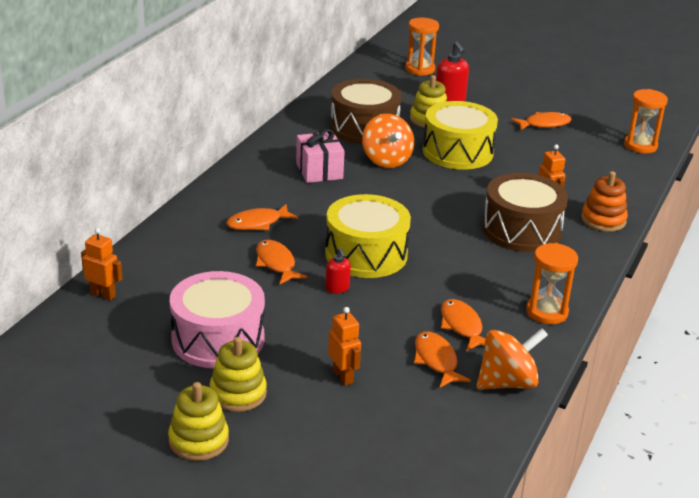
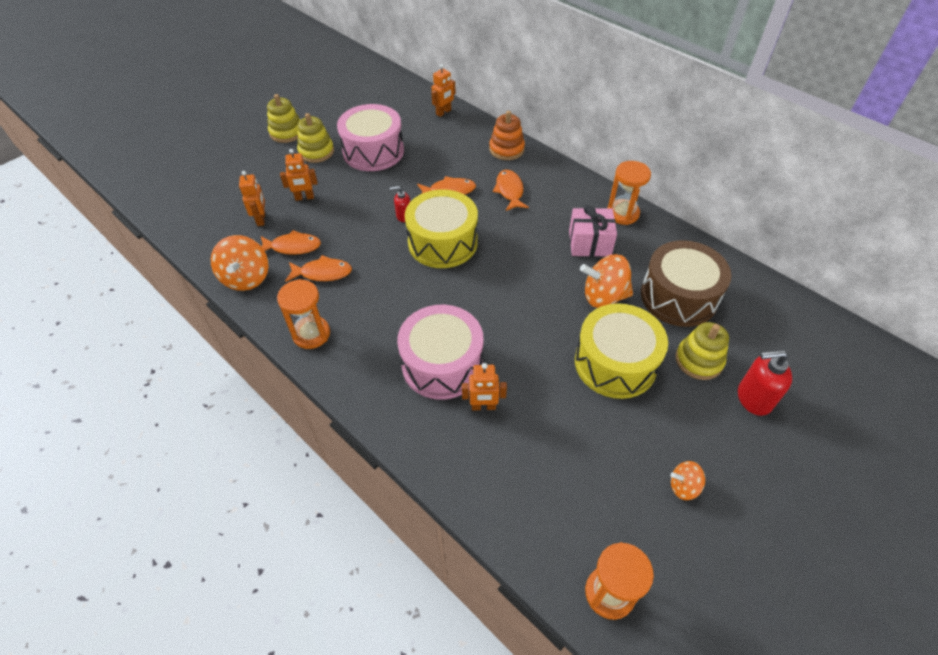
camera: 110 degrees right, 20 degrees up
(404, 403) = (261, 219): none -> orange robot
(420, 69) = (852, 395): orange hourglass -> orange hourglass (622, 213)
(521, 230) = (442, 364): brown drum -> pink drum
(544, 124) = (683, 486): orange fish -> orange spinning top
(603, 220) = (437, 449): orange stacking toy -> orange stacking toy (506, 149)

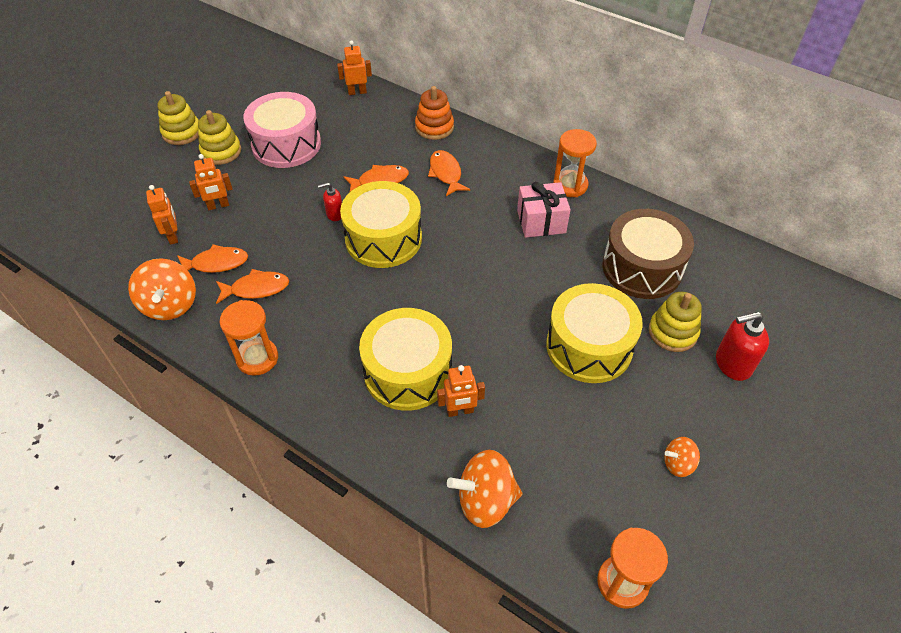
camera: 10 degrees left, 0 degrees up
(442, 364) = (408, 372): pink drum -> yellow drum
(443, 112) = (357, 92): orange robot -> orange robot turned 135 degrees counterclockwise
(604, 296) = (565, 277): orange spinning top -> orange spinning top (485, 500)

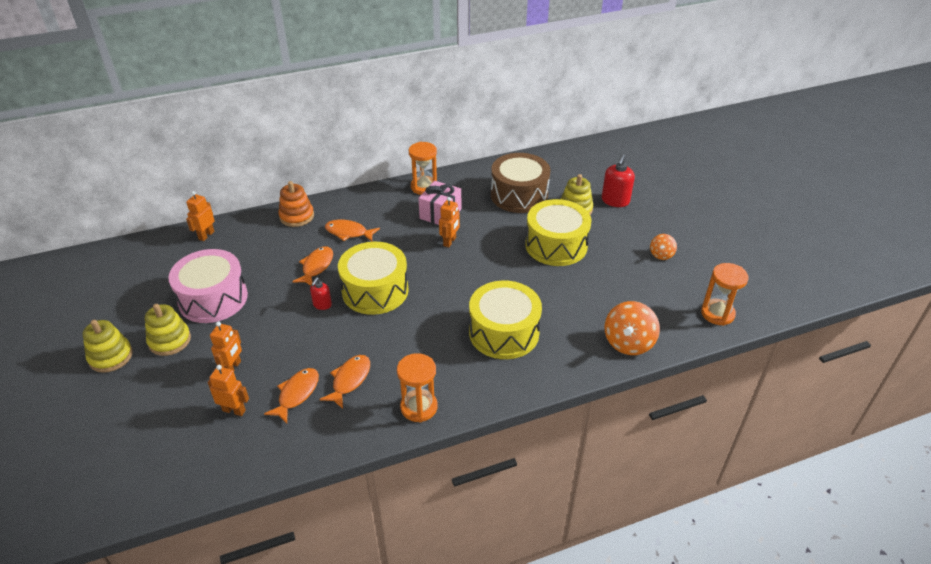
camera: 55 degrees left, 10 degrees down
(170, 305) = (311, 441): orange spinning top -> none
(460, 411) = (555, 323): orange robot -> orange robot (450, 242)

